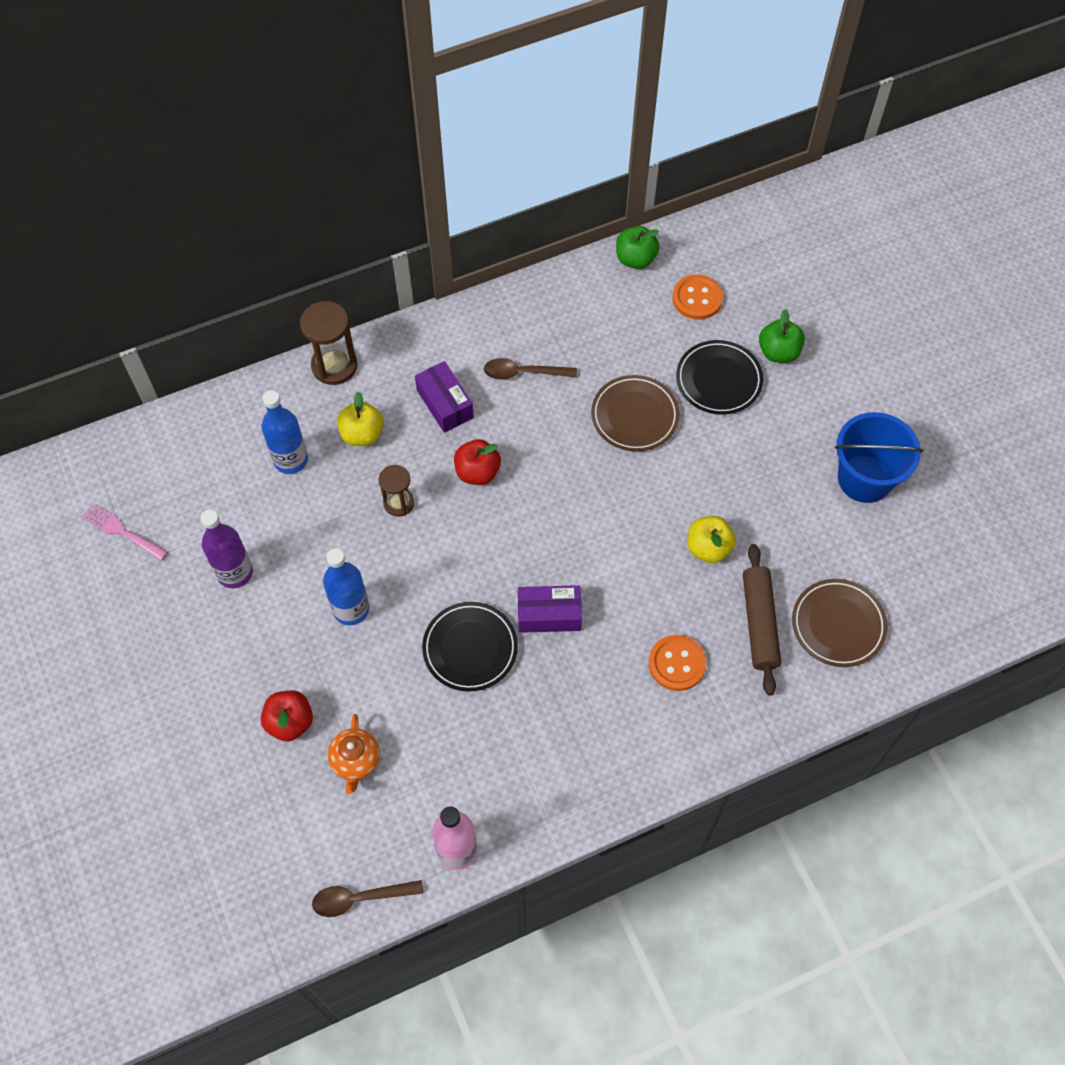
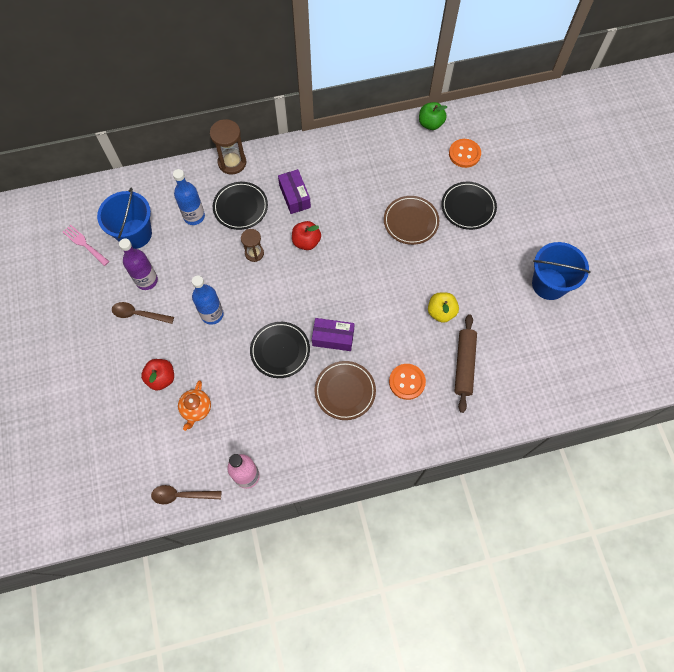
camera: 10 degrees right, 5 degrees up
(200, 502) = (135, 234): none -> blue bucket
(362, 434) = (240, 207): yellow apple -> black plate
(523, 373) = (346, 184): brown spoon -> brown spoon (138, 314)
(778, 352) = (509, 195): green apple -> none
(838, 625) = (514, 374): brown plate -> brown plate (345, 391)

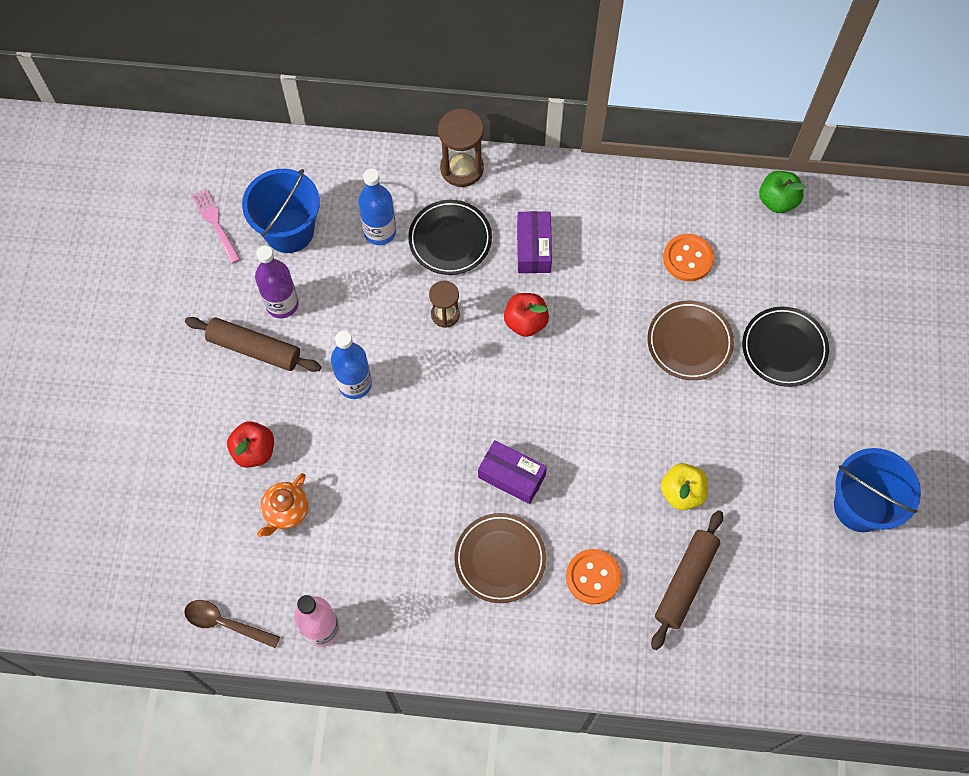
camera: 20 degrees right, 0 degrees up
(138, 314) = (254, 349): brown spoon -> brown rolling pin
(280, 351) = (430, 469): black plate -> none
(464, 154) = (810, 264): orange button -> orange button (688, 258)

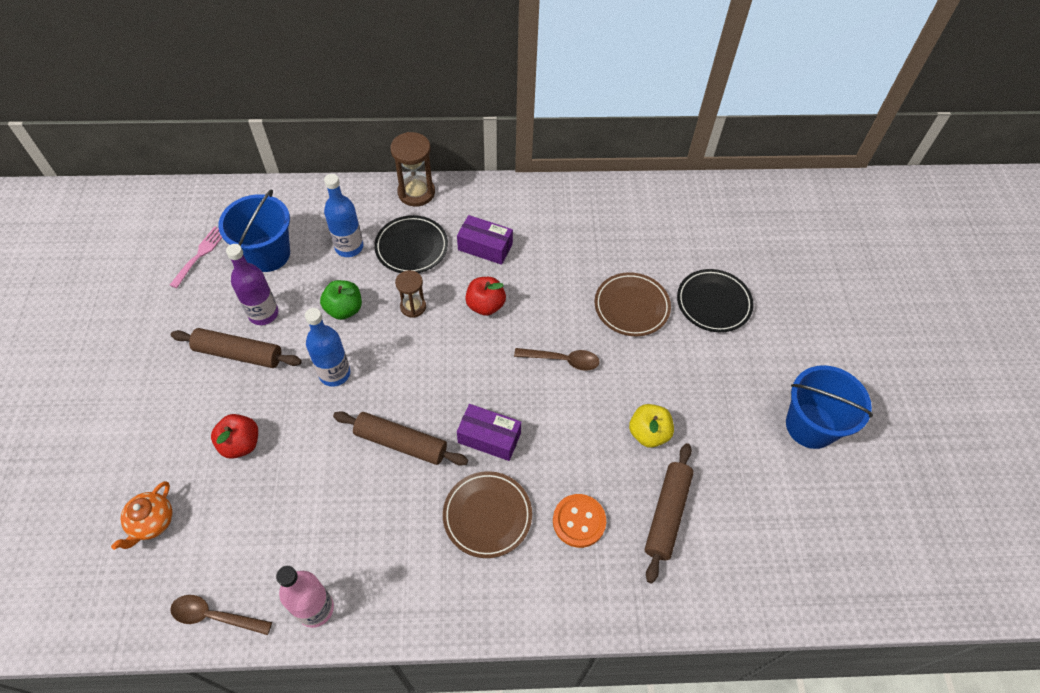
camera: 10 degrees left, 10 degrees down
(215, 223) = (200, 254): pink fork -> pink fork turned 60 degrees clockwise
(286, 511) = (274, 496): orange teapot -> orange teapot (152, 522)
(418, 470) = (401, 443): none -> brown rolling pin
(533, 248) = (485, 247): purple box -> purple box turned 60 degrees counterclockwise
(602, 398) = (563, 360): none -> brown spoon
(688, 258) = (618, 242): orange button -> none
(777, 201) = (683, 192): green apple -> green apple (344, 309)

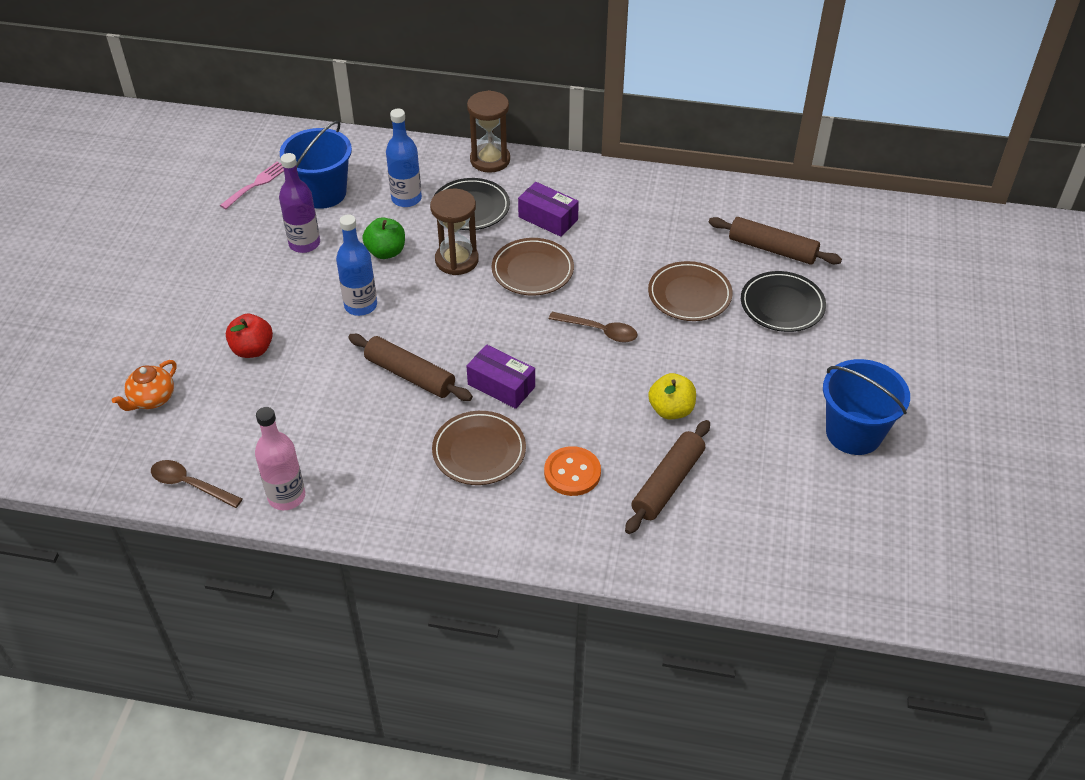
camera: 15 degrees right, 10 degrees down
(238, 354) = (271, 274): brown rolling pin -> brown rolling pin (772, 249)
(413, 307) = (457, 260): brown hourglass -> brown hourglass, size x1.58
(485, 305) = (532, 270): red apple -> brown plate

